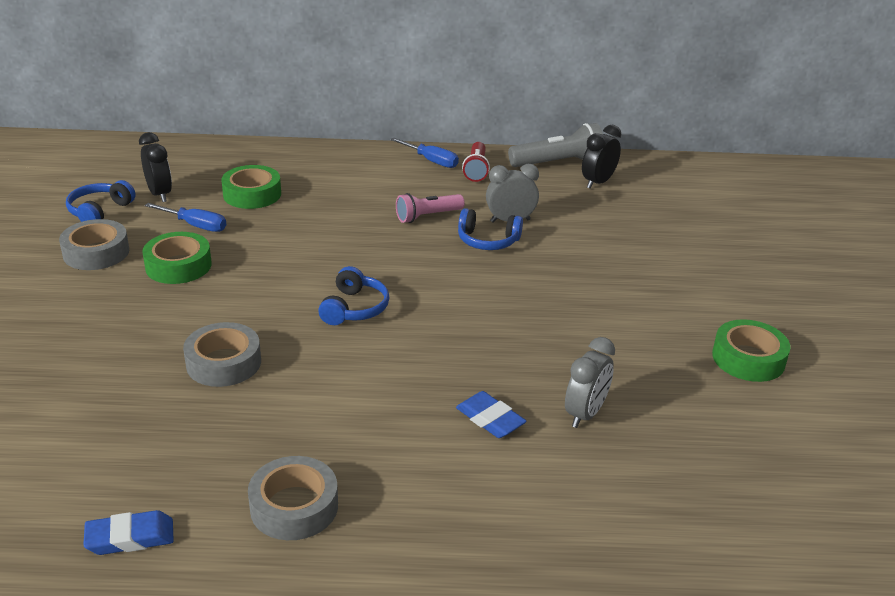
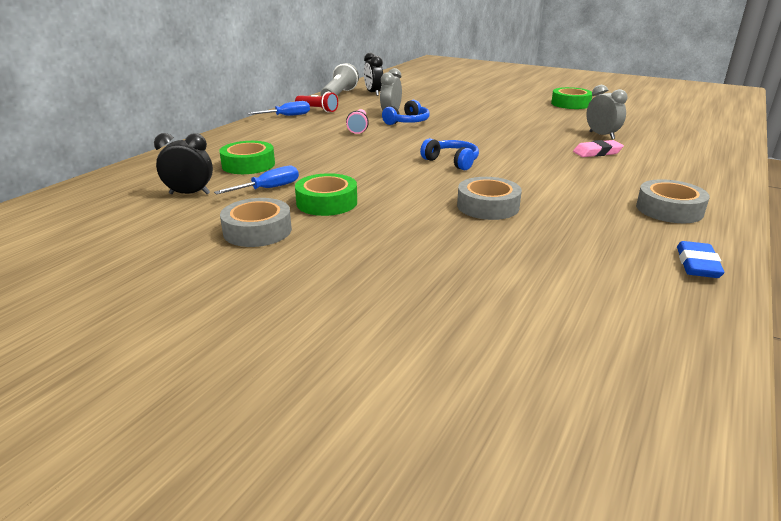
camera: 60 degrees left, 5 degrees down
(99, 211) = (179, 221): blue headphones -> none
(490, 419) = (597, 152): blue eraser -> pink eraser

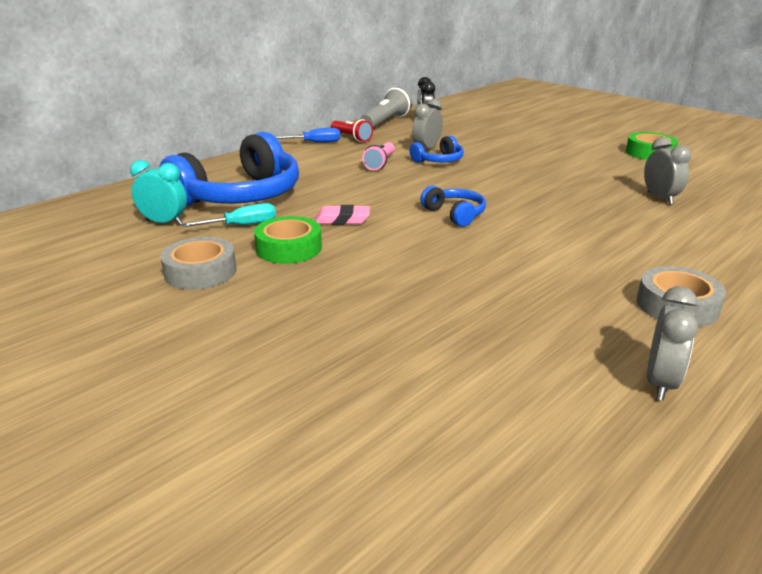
camera: 15 degrees right, 0 degrees up
(189, 194) = (164, 222): black clock -> turquoise clock
(248, 165) = (240, 196): green tape -> blue headphones
(268, 189) = (242, 225): blue screwdriver -> turquoise screwdriver
(488, 206) = (458, 274): grey tape -> none
(597, 152) = (637, 220): pink eraser -> pink eraser (342, 219)
(697, 264) = (660, 383): blue eraser -> grey clock

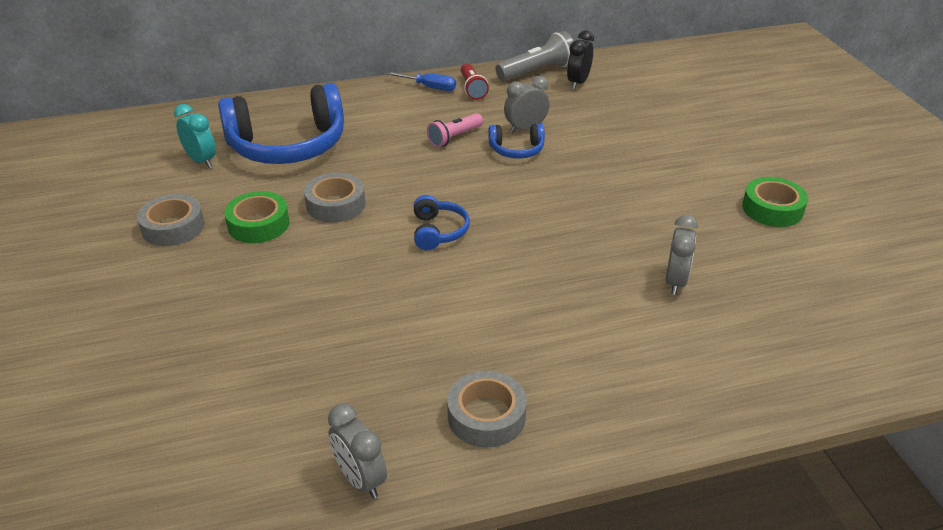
camera: 30 degrees right, 10 degrees up
(242, 225) = (252, 184): turquoise screwdriver -> none
(342, 219) = (336, 204): pink eraser -> grey tape
(660, 383) = (360, 479): grey clock -> grey clock turned 90 degrees clockwise

